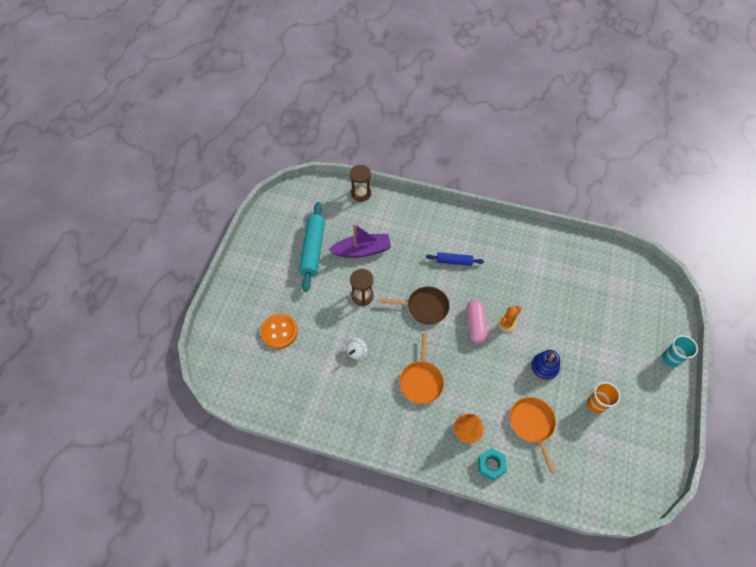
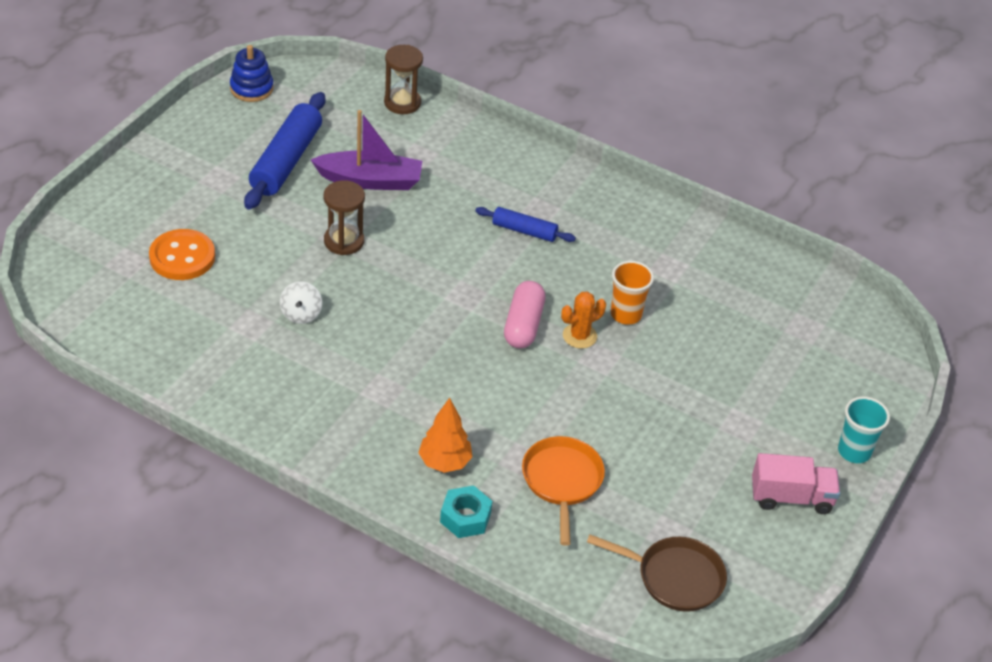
camera: 10 degrees right, 15 degrees down
(313, 249) = (286, 161): turquoise rolling pin -> blue rolling pin
(356, 352) = (301, 314): white spinning top -> white spinning top turned 45 degrees counterclockwise
(421, 381) = (395, 378): orange pan -> none
(424, 307) = (445, 281): brown pan -> brown pan (675, 577)
(544, 368) = (618, 410): blue stacking toy -> blue stacking toy (251, 88)
(596, 404) = (688, 481): orange cup -> orange cup (626, 314)
(651, 399) = (791, 497): none -> pink truck

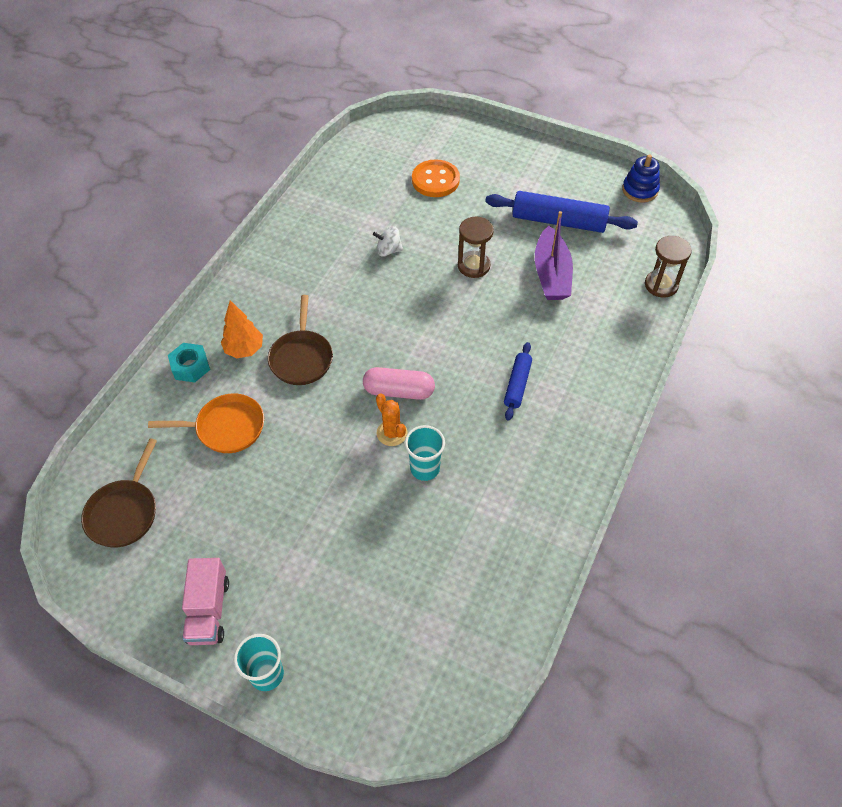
camera: 90 degrees right, 10 degrees up
(465, 407) = (301, 358): none -> brown pan
(626, 314) = (425, 468): orange cup -> turquoise cup

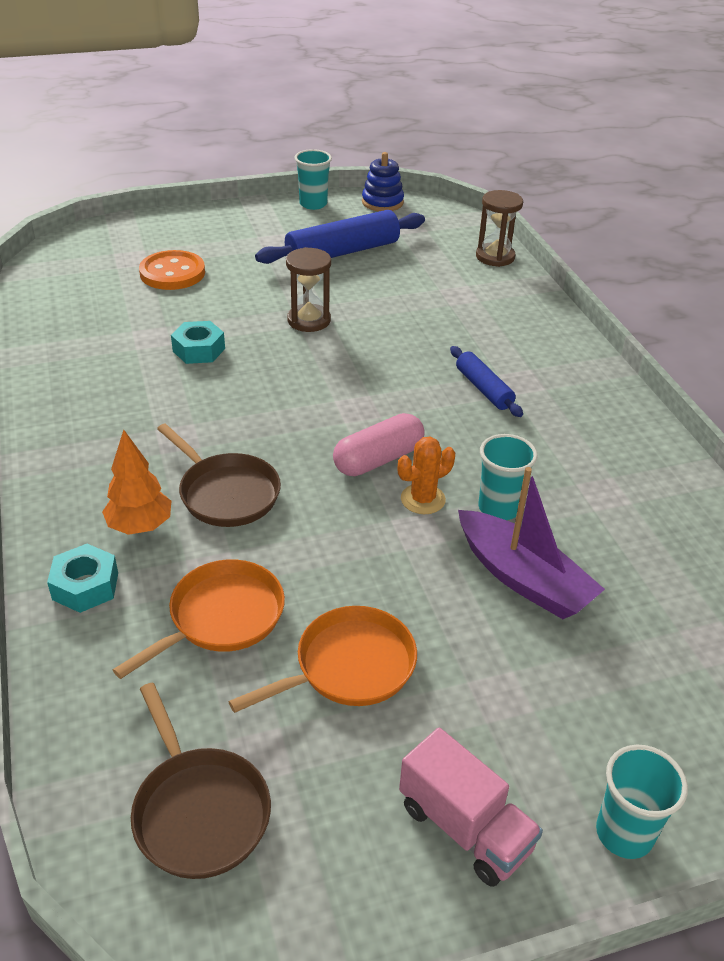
camera: 45 degrees left, 15 degrees down
(250, 497) = (349, 666): none -> orange pan
(388, 250) = (199, 350): white spinning top -> turquoise nut
(392, 433) = (423, 499): orange cactus -> orange cactus turned 45 degrees counterclockwise
(551, 274) = (392, 292): purple boat -> purple boat (523, 578)
(588, 166) = (313, 204): none -> turquoise cup

